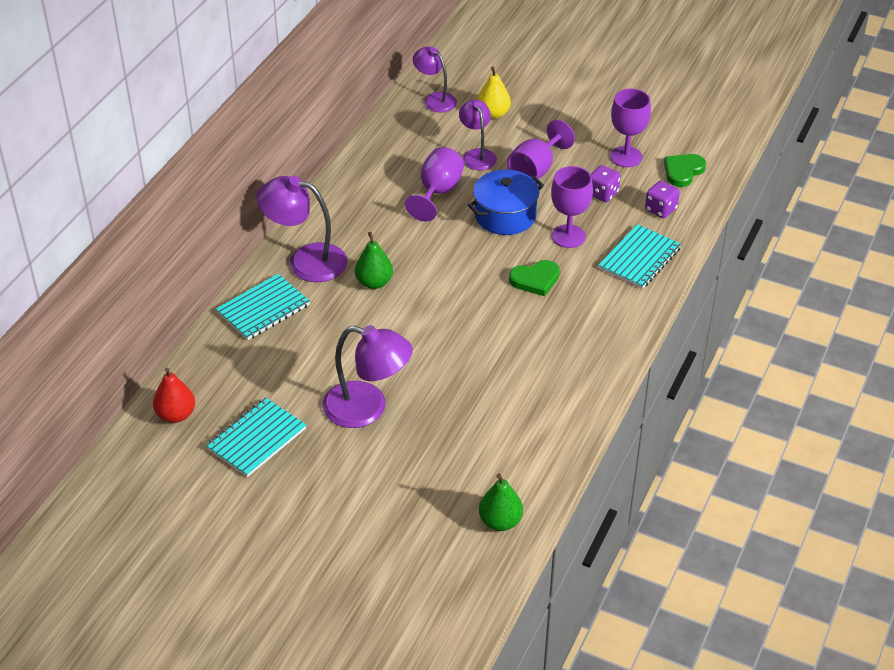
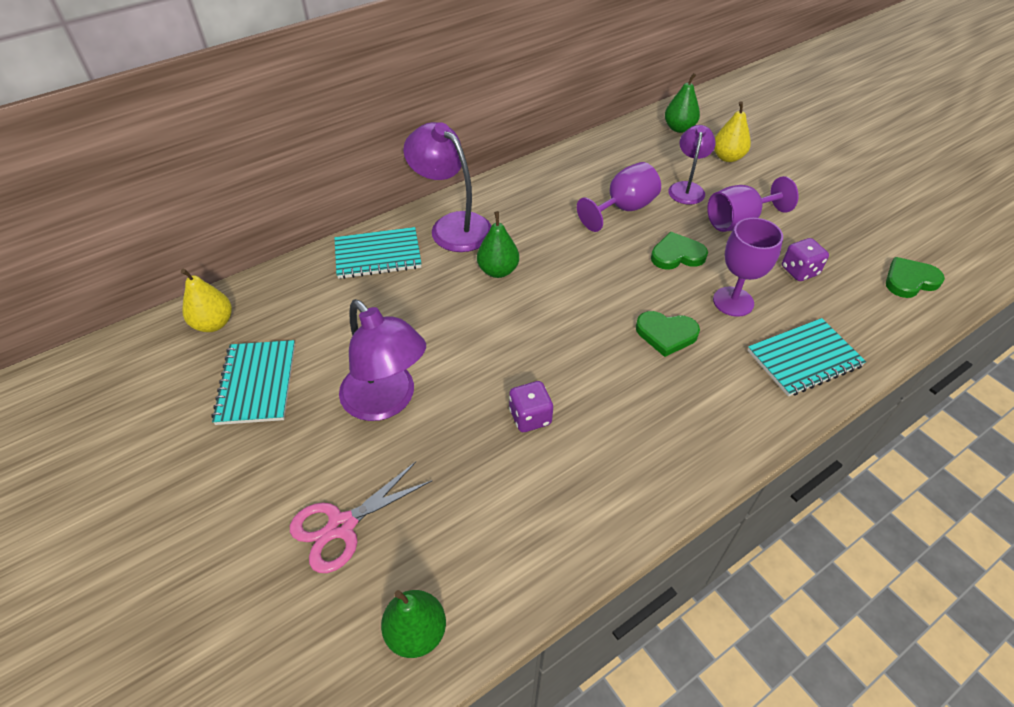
camera: 30 degrees right, 5 degrees up
(176, 415) = (214, 323): red pear -> yellow pear
(257, 439) = (257, 383): turquoise notebook -> turquoise notebook turned 75 degrees counterclockwise
(404, 492) = (342, 526): none -> pink scissors
(435, 99) = (679, 128): purple lamp -> green pear
(505, 215) = (677, 255): blue pot -> green heart
(626, 157) = (848, 242): purple goblet -> none
(660, 209) = (860, 312): purple dice -> purple dice (530, 417)

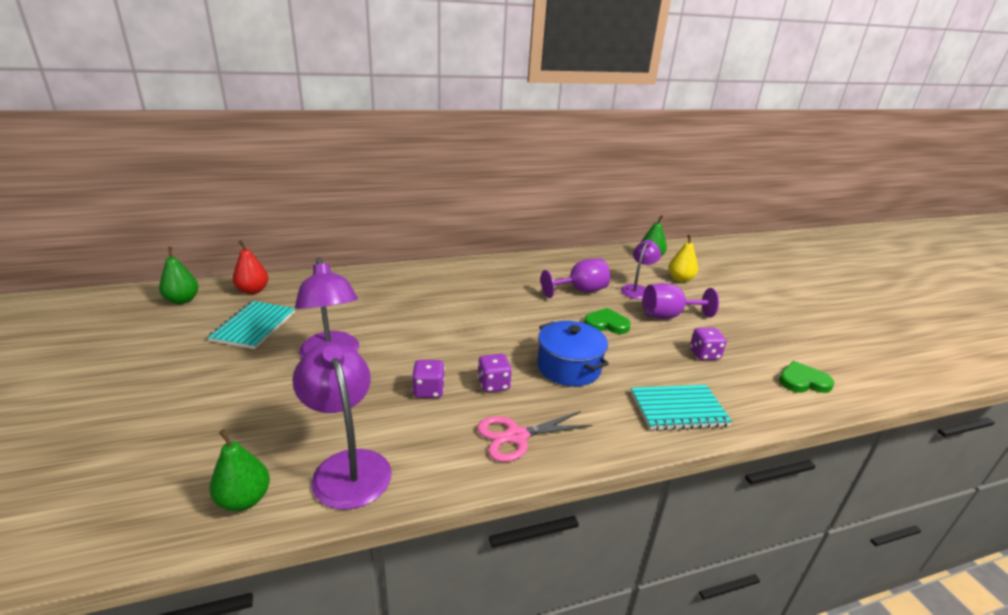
camera: 15 degrees right, 20 degrees down
(214, 323) = (253, 290): yellow pear -> red pear
(342, 526) = (244, 418): pink scissors -> pink scissors (516, 436)
(378, 255) = (386, 279): turquoise notebook -> none
(452, 226) = (448, 275): purple lamp -> purple lamp (347, 466)
(498, 271) = (463, 304): green pear -> green pear (182, 300)
(597, 385) = (493, 384): none -> purple dice
(666, 334) = (569, 367): green heart -> blue pot
(733, 301) = (636, 360): purple goblet -> none

